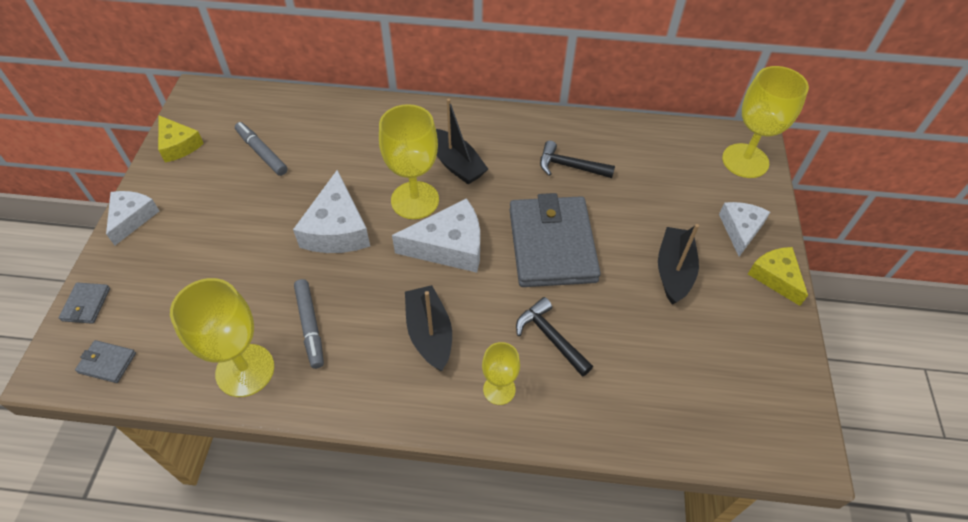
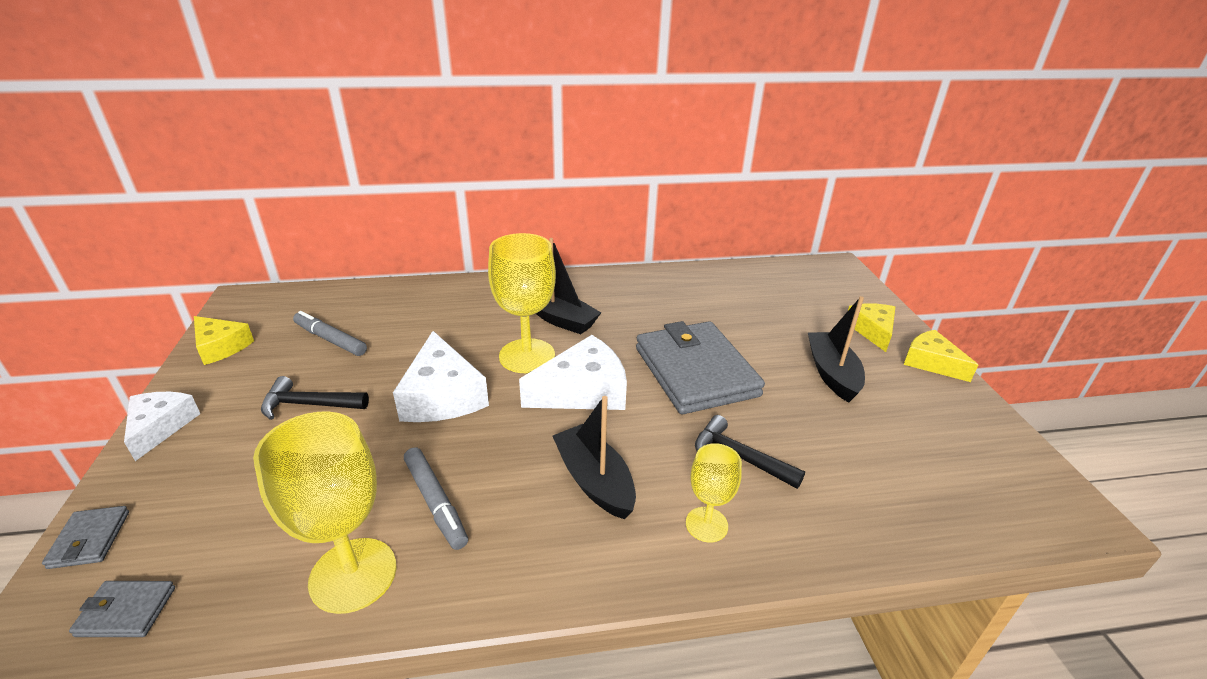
camera: 15 degrees left, 20 degrees down
(569, 166) = (679, 306): black hammer -> black hammer (308, 404)
(740, 229) = (872, 330): white cheese -> yellow cheese
(745, 161) = (841, 280): yellow goblet -> none

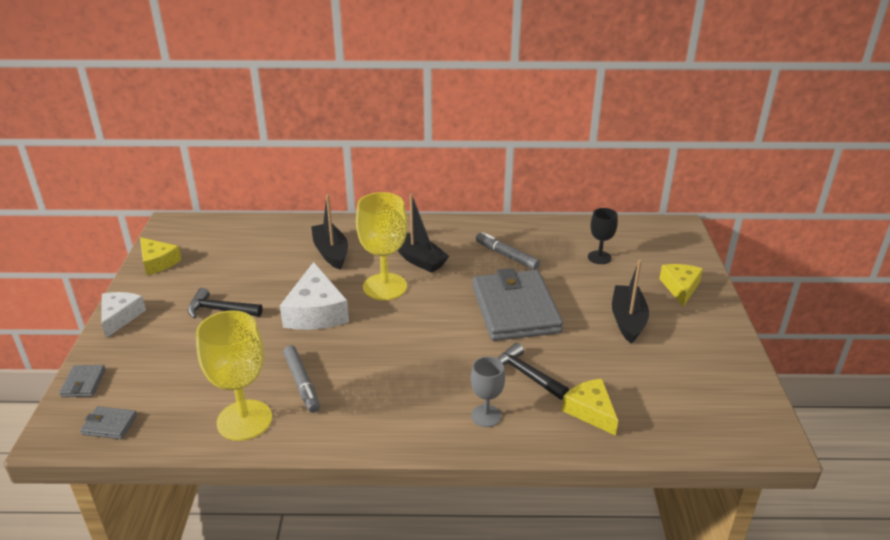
camera: 10 degrees right, 0 degrees up
(330, 339) = (237, 262): grey marker -> grey marker (506, 256)
(583, 391) = (422, 317): white cheese -> none
(594, 481) = (414, 380): black boat -> black boat (331, 252)
(706, 524) = (486, 416): yellow goblet -> grey goblet
(768, 303) = (599, 257): none -> black goblet
(931, 362) = (718, 318): yellow cheese -> yellow cheese (590, 411)

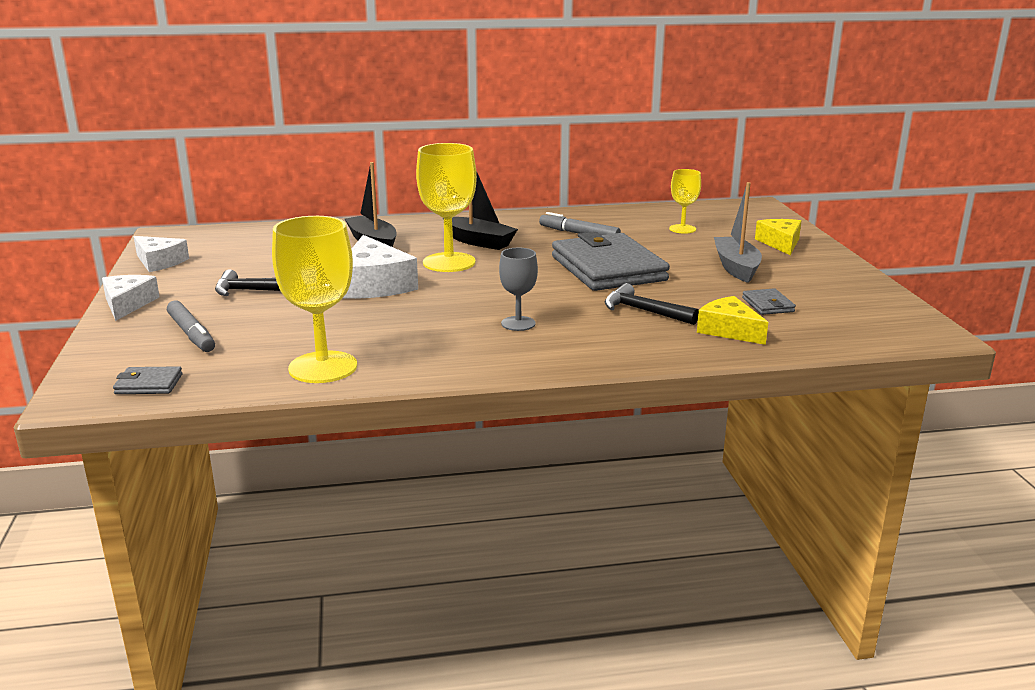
camera: 10 degrees left, 10 degrees down
(83, 383) = (100, 356): grey wallet -> grey wallet (768, 305)
(158, 262) = (159, 262): yellow cheese -> white cheese
(302, 383) = (382, 336): grey marker -> grey marker (191, 334)
(486, 416) = (613, 342): grey goblet -> grey goblet (518, 323)
(599, 257) = (682, 229): black goblet -> yellow goblet
(628, 320) = (736, 267): black boat -> grey boat

